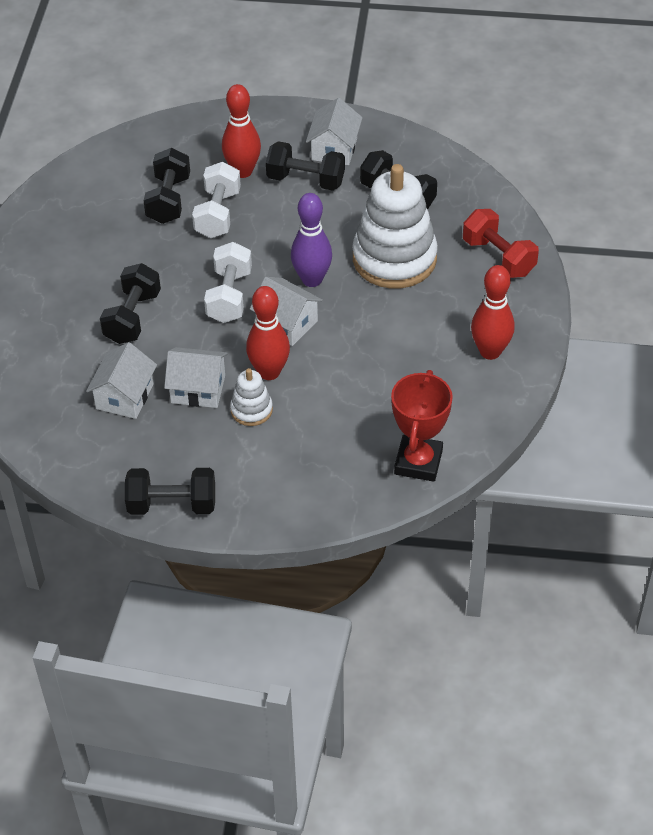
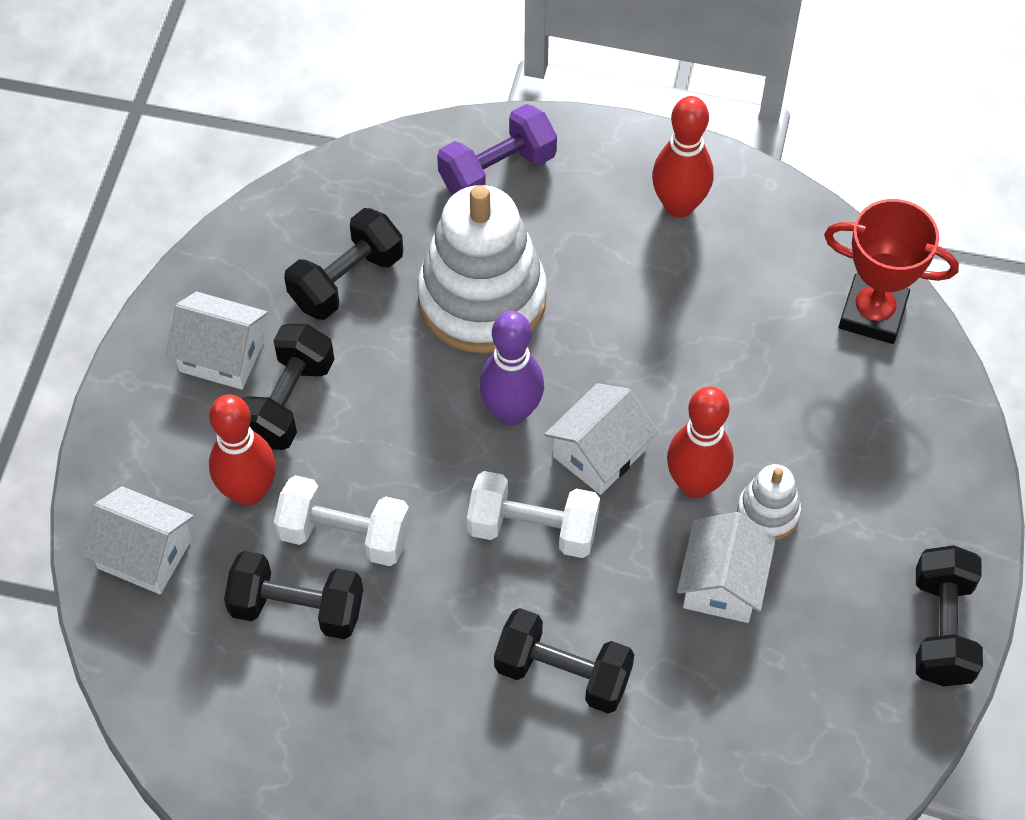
camera: 85 degrees left, 10 degrees up
(125, 396) = (730, 689): white house -> white house (144, 554)
(498, 257) = (497, 170): red dumbbell -> purple dumbbell

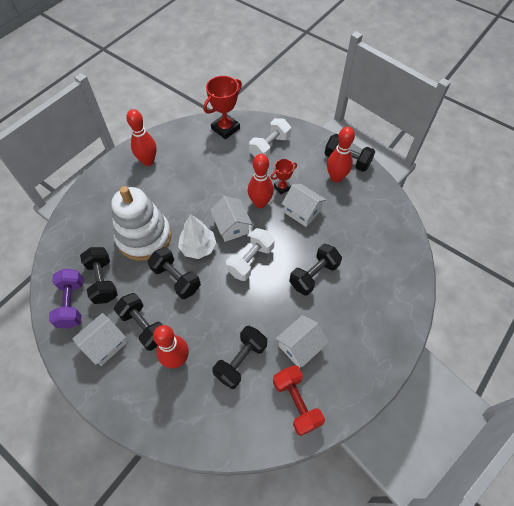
camera: 65 degrees left, 0 degrees up
(144, 554) = (182, 417): white house -> white house (300, 346)
(257, 747) = (296, 402): none -> red dumbbell
(344, 535) = (217, 328): white dumbbell -> white dumbbell (269, 147)
(417, 406) = (176, 278): none -> black dumbbell
(497, 170) = (92, 209): purple dumbbell -> purple dumbbell (72, 304)
(511, 412) = (198, 247): purple bowling pin -> white tree
(768, 513) = (282, 187): white stacking toy -> red trophy
(869, 622) = (336, 177): none -> red bowling pin

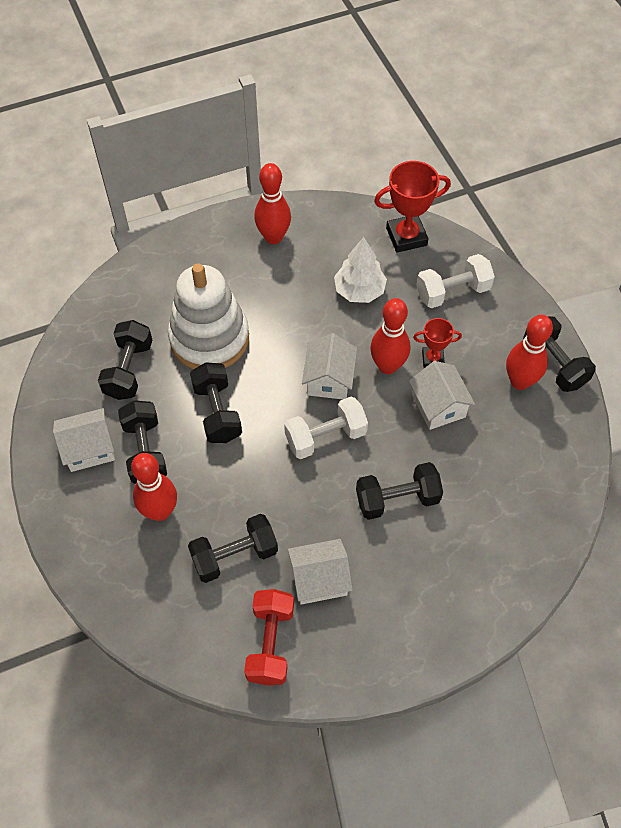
camera: 30 degrees right, 0 degrees up
(72, 304) = (78, 380): purple dumbbell -> none
(198, 247) = (269, 385): white tree -> white tree (359, 290)

